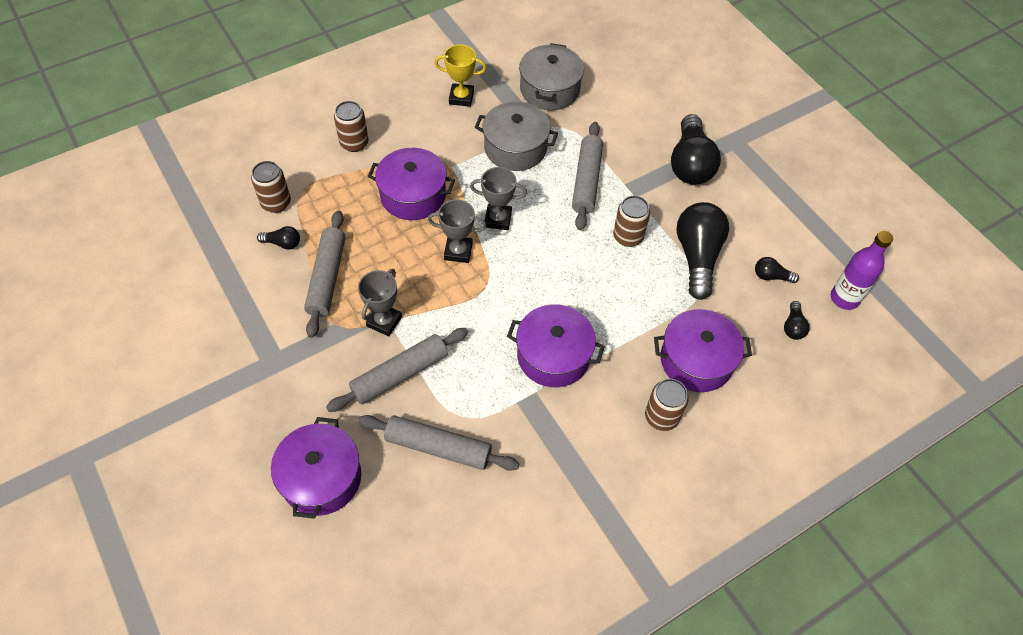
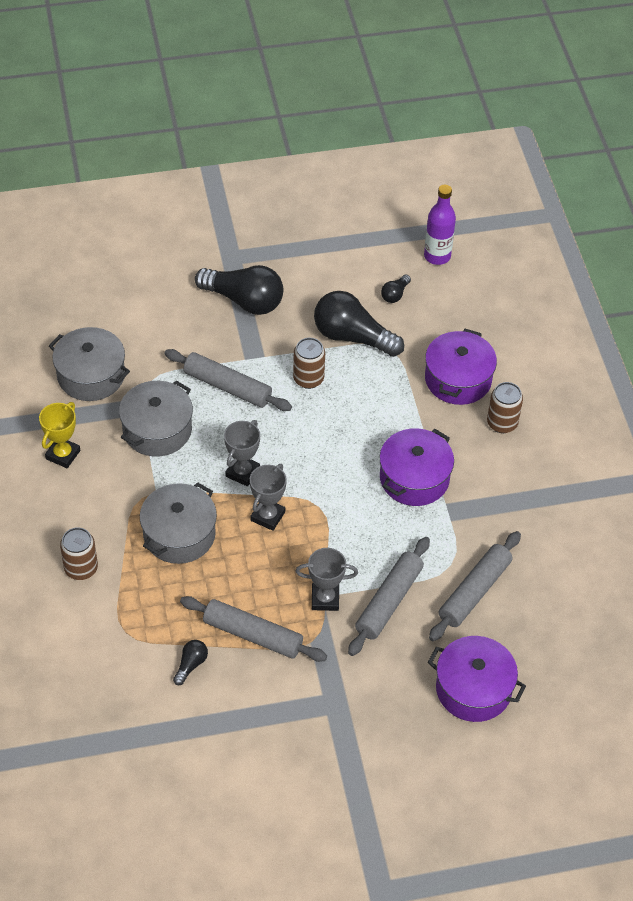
camera: 70 degrees left, 5 degrees down
(276, 203) = (132, 660): brown can -> none
(384, 321) = (325, 599): grey trophy -> grey trophy turned 45 degrees counterclockwise
(400, 374) = (388, 601): grey rolling pin -> grey rolling pin turned 45 degrees clockwise
(413, 195) = (179, 534): purple pot -> grey pot
(793, 326) = (450, 301): black light bulb -> none

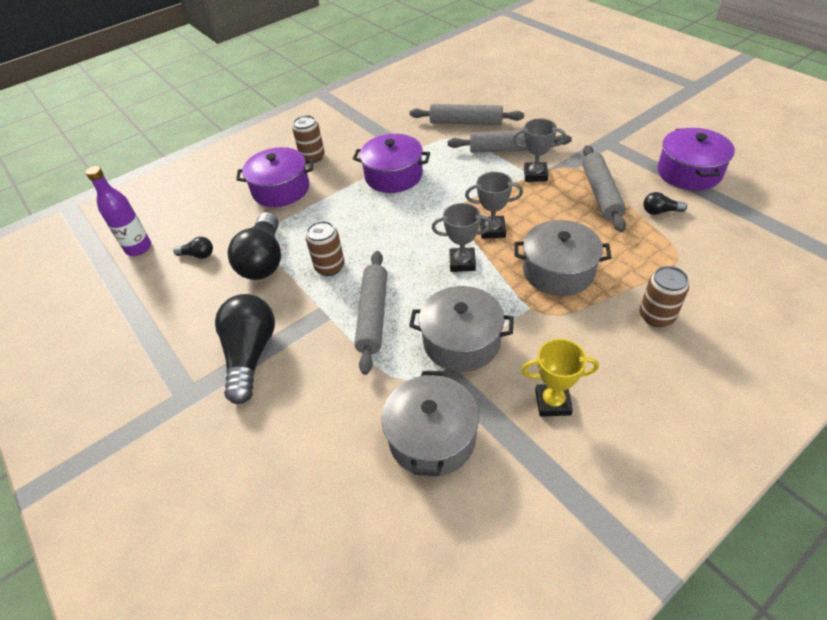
camera: 110 degrees left, 5 degrees down
(325, 599) = (535, 175): grey trophy -> grey trophy turned 60 degrees counterclockwise
(473, 689) = (535, 101): purple pot -> purple pot (689, 172)

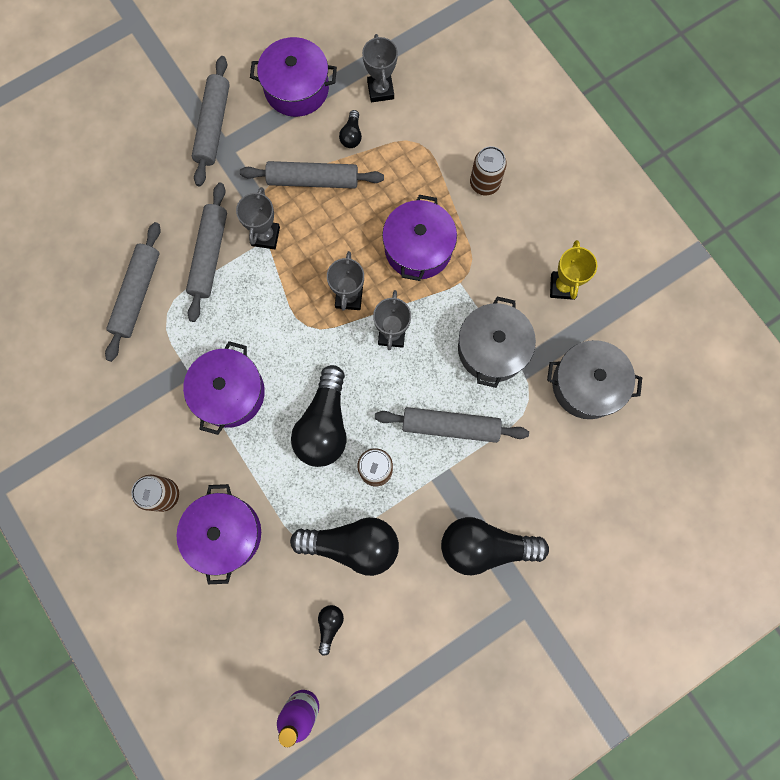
camera: 90 degrees left, 30 degrees up
(370, 230) = (324, 425): none -> black light bulb
(558, 271) = (418, 248): grey pot -> purple pot
(625, 134) = (213, 126): none -> grey rolling pin
(722, 224) = (380, 90): none -> grey trophy

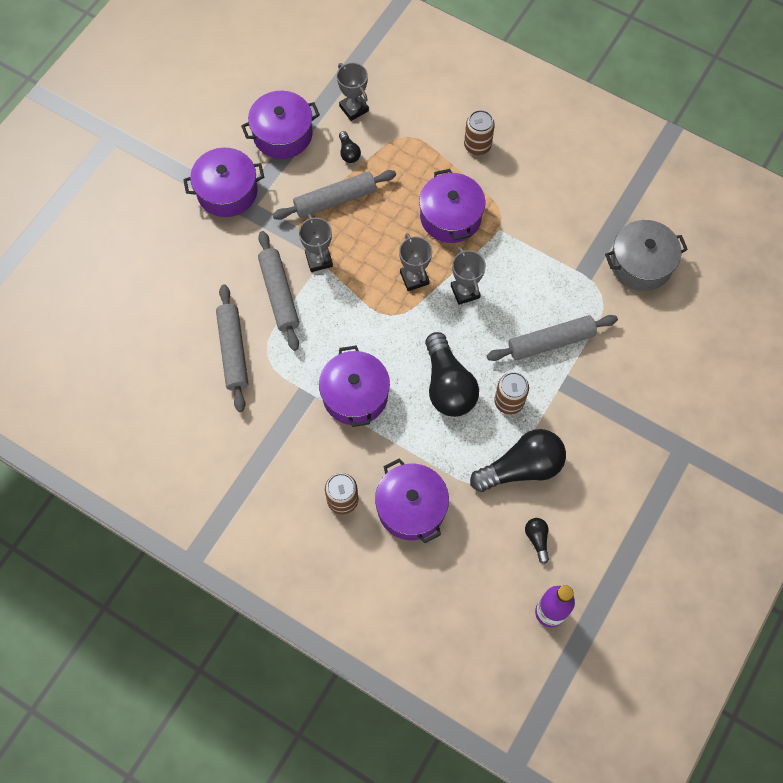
camera: 25 degrees left, 10 degrees down
(213, 126) = (227, 191): grey rolling pin -> purple pot
(485, 546) = (628, 421): black light bulb -> none
(492, 348) = (551, 268): grey pot -> none
(562, 287) = (582, 198): yellow trophy -> none

